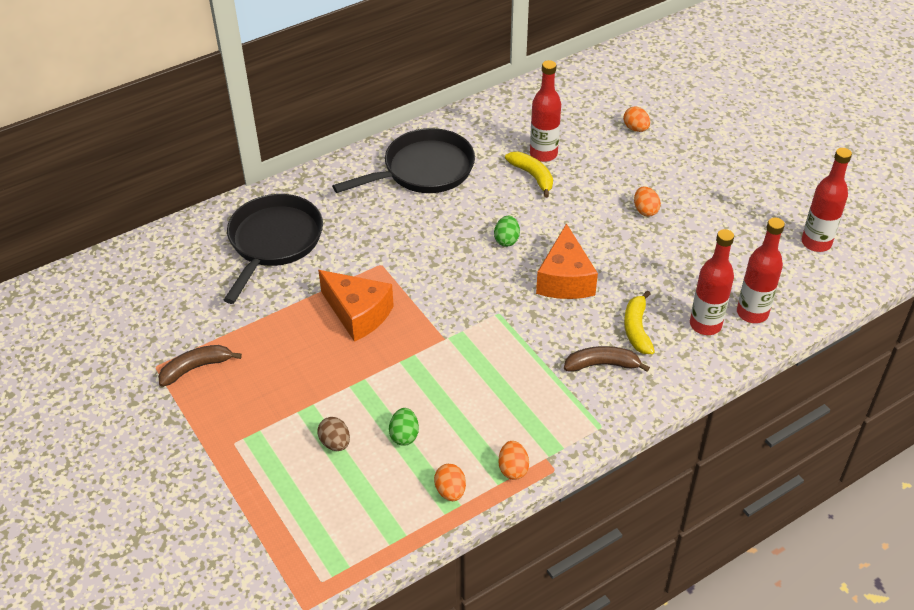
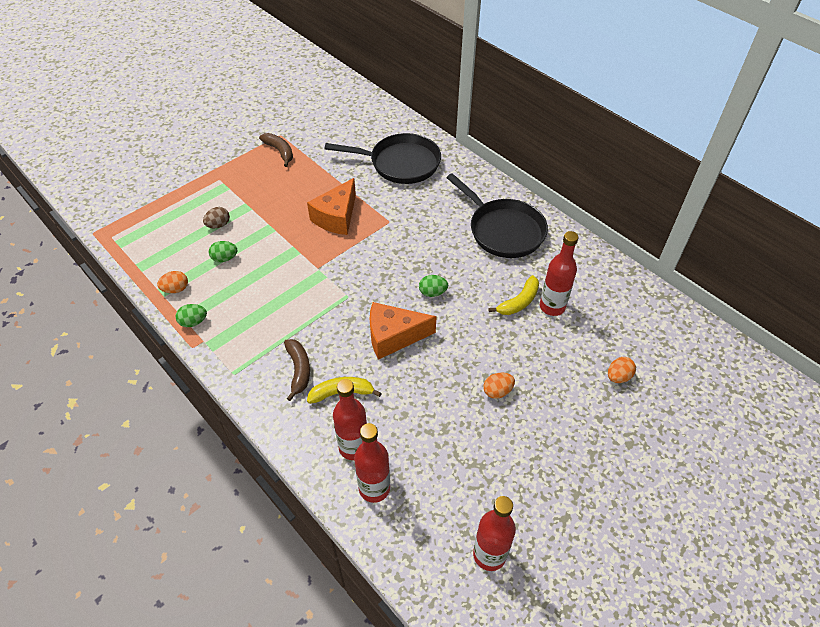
camera: 80 degrees right, 5 degrees up
(513, 469) = (193, 322): orange egg -> green egg

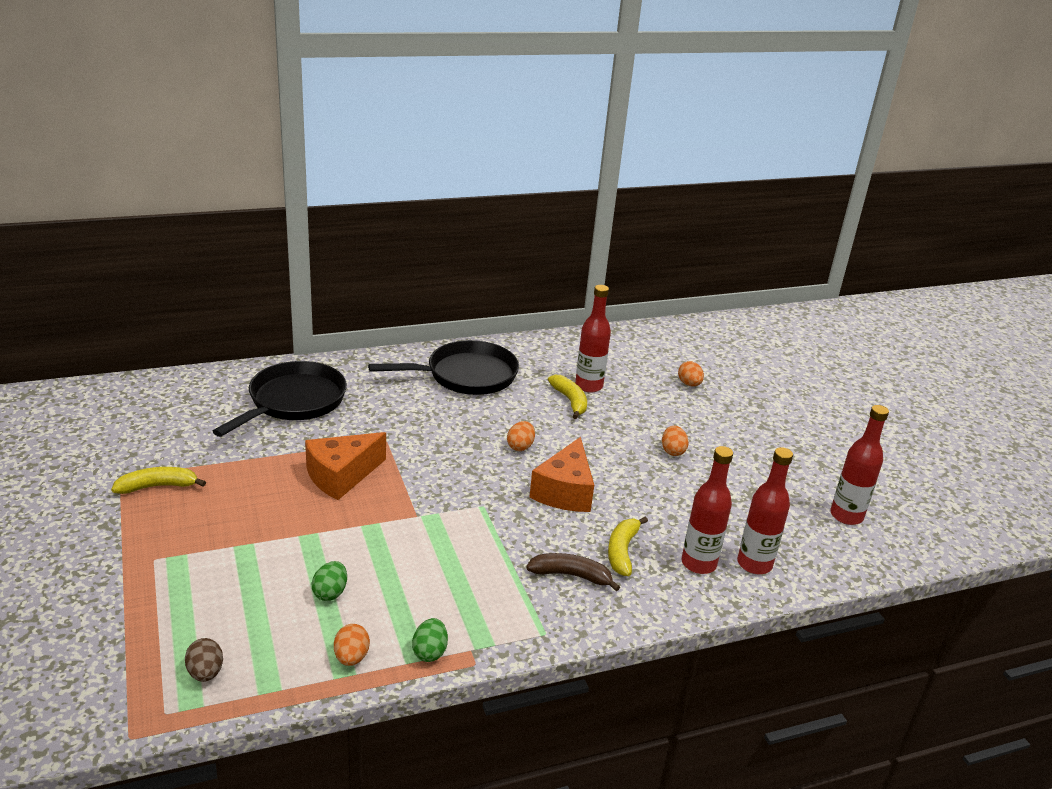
camera: 70 degrees left, 20 degrees down
(218, 225) = (255, 583): brown egg -> brown egg (205, 673)
(280, 151) = (158, 486): brown banana -> yellow banana
(336, 217) = (341, 476): orange cheese -> orange cheese turned 90 degrees clockwise
(432, 292) = (520, 446): green egg -> orange egg

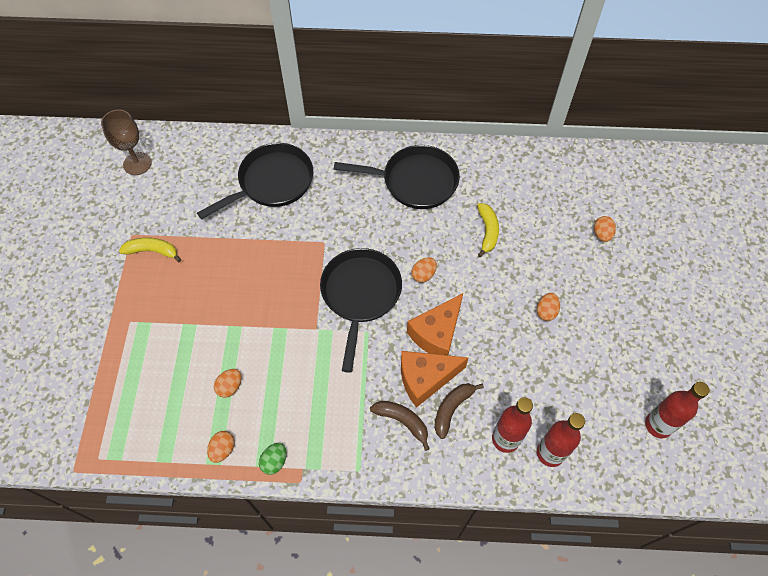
camera: 25 degrees right, 30 degrees up
(101, 412) = (137, 163): none -> brown goblet
(205, 673) = (131, 433): brown egg -> none
(330, 593) = (230, 387): green egg -> orange egg
(341, 476) = (278, 273): orange cheese -> orange cheese (425, 379)
(455, 477) = (360, 295): none -> black pan
(589, 386) = (511, 217): red bottle -> none
(622, 551) = (452, 409): yellow banana -> brown banana

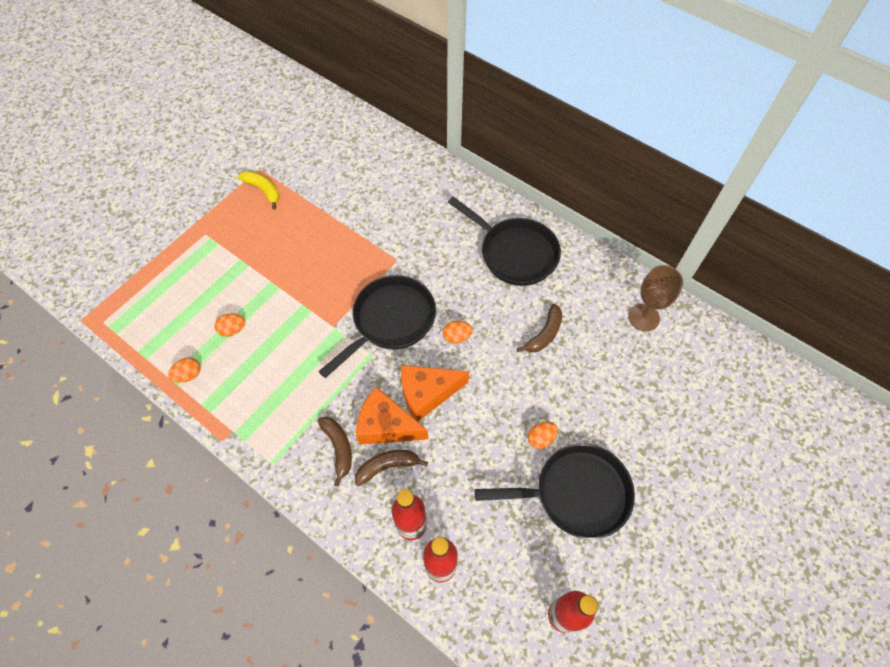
camera: 35 degrees right, 0 degrees up
(137, 163) = (306, 117): brown goblet -> brown goblet (643, 317)
(271, 183) = (394, 187): black pan -> black pan (575, 493)
(274, 461) = (216, 411): green egg -> none
(487, 231) = (544, 334): yellow banana -> brown banana
(601, 234) = (653, 402): orange egg -> none

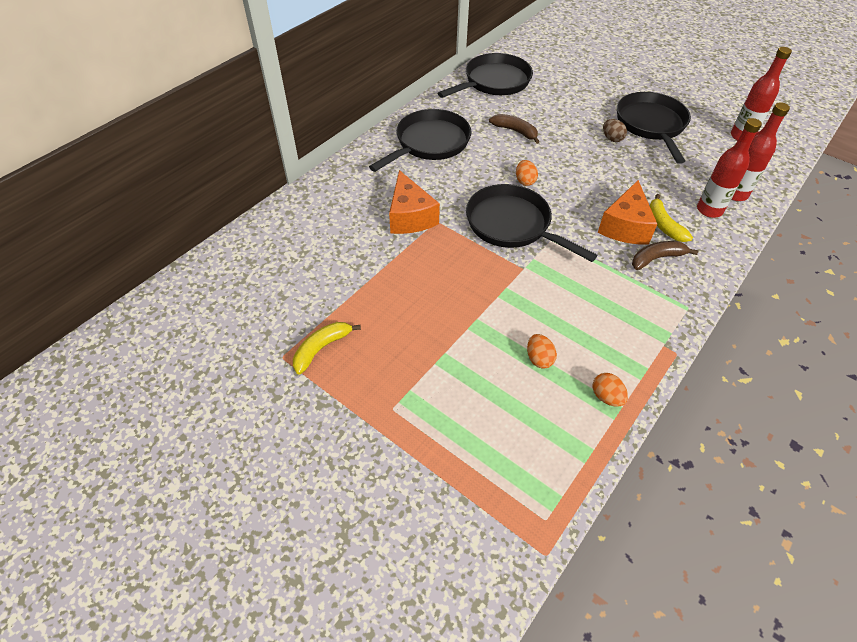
camera: 90 degrees left, 10 degrees down
(387, 466) = (663, 225): brown banana -> yellow banana
(427, 394) = (587, 200): orange cheese -> orange cheese (410, 217)
(541, 438) = (612, 139): orange egg -> brown egg
(643, 317) = (494, 82): brown goblet -> black pan

